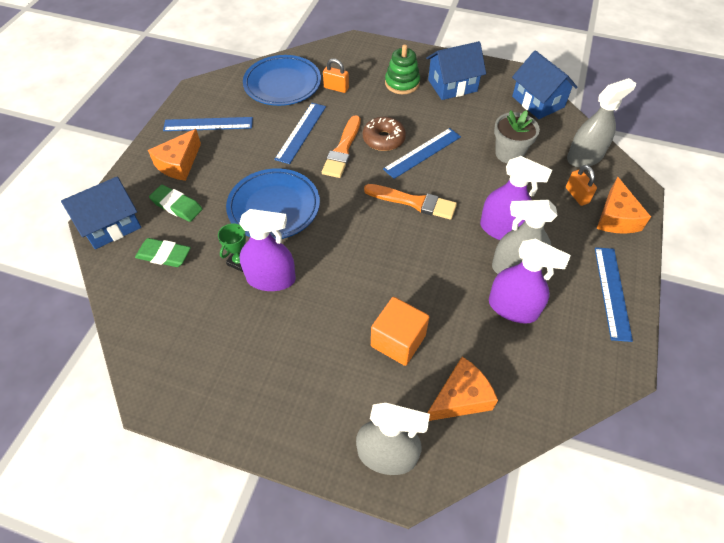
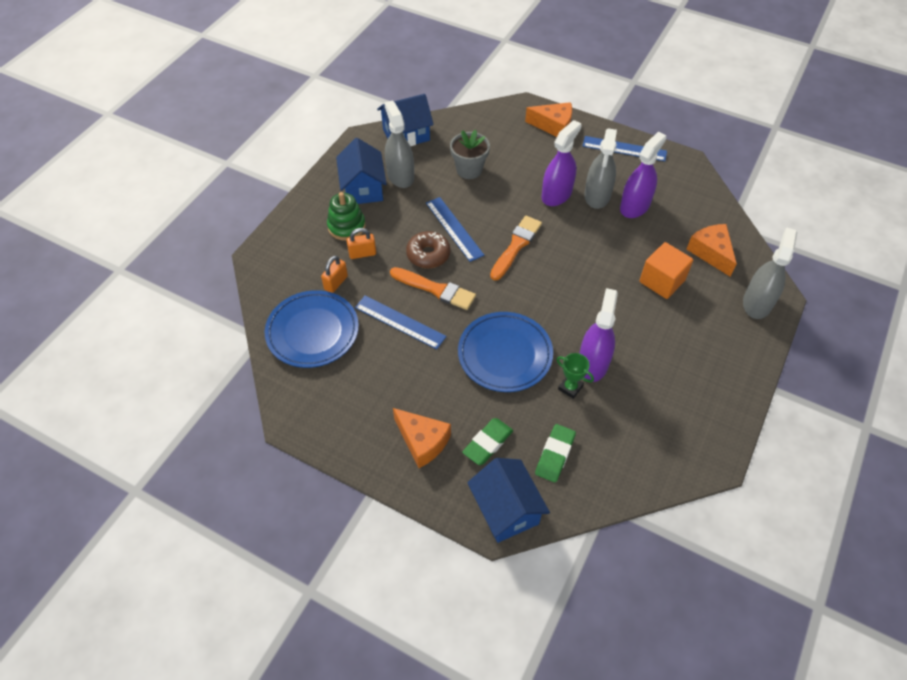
camera: 80 degrees left, 0 degrees up
(208, 124) = (362, 410): blue ruler -> none
(577, 195) = (526, 141): orange padlock -> orange padlock (362, 253)
(584, 157) = (484, 125): grey spray bottle -> grey spray bottle (400, 176)

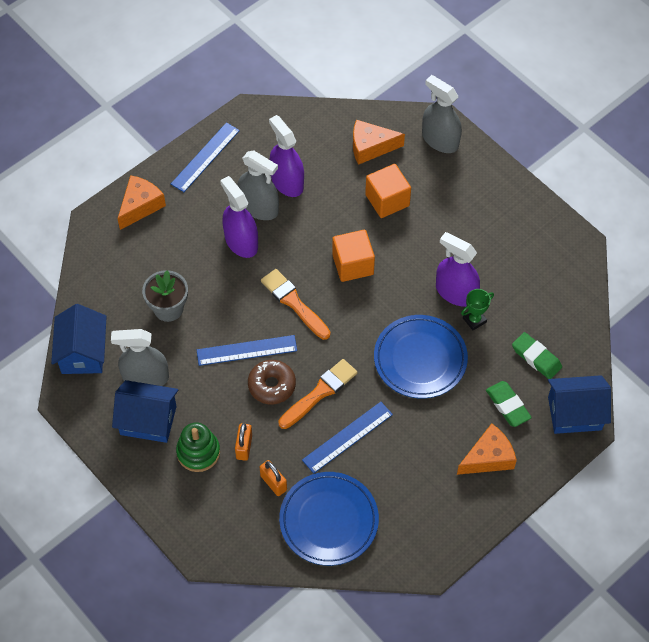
camera: 70 degrees left, 5 degrees up
(578, 275) = (353, 264): none -> orange cube

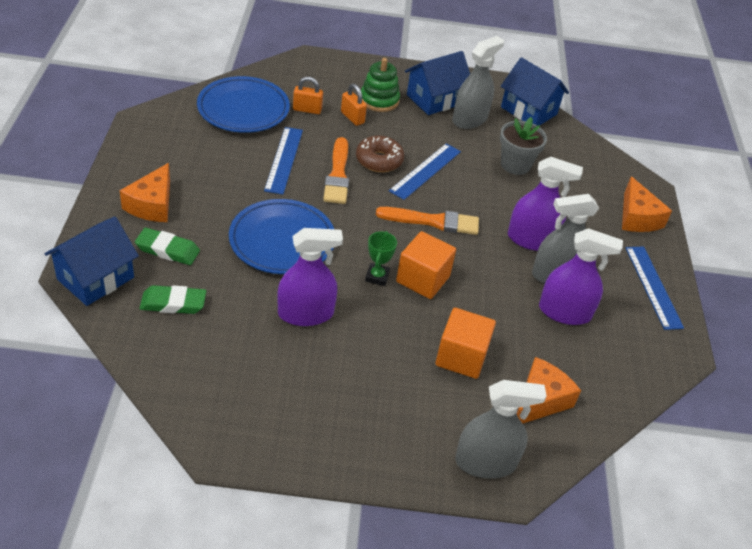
camera: 130 degrees right, 15 degrees down
(474, 320) = (264, 300): green trophy -> green trophy (377, 276)

